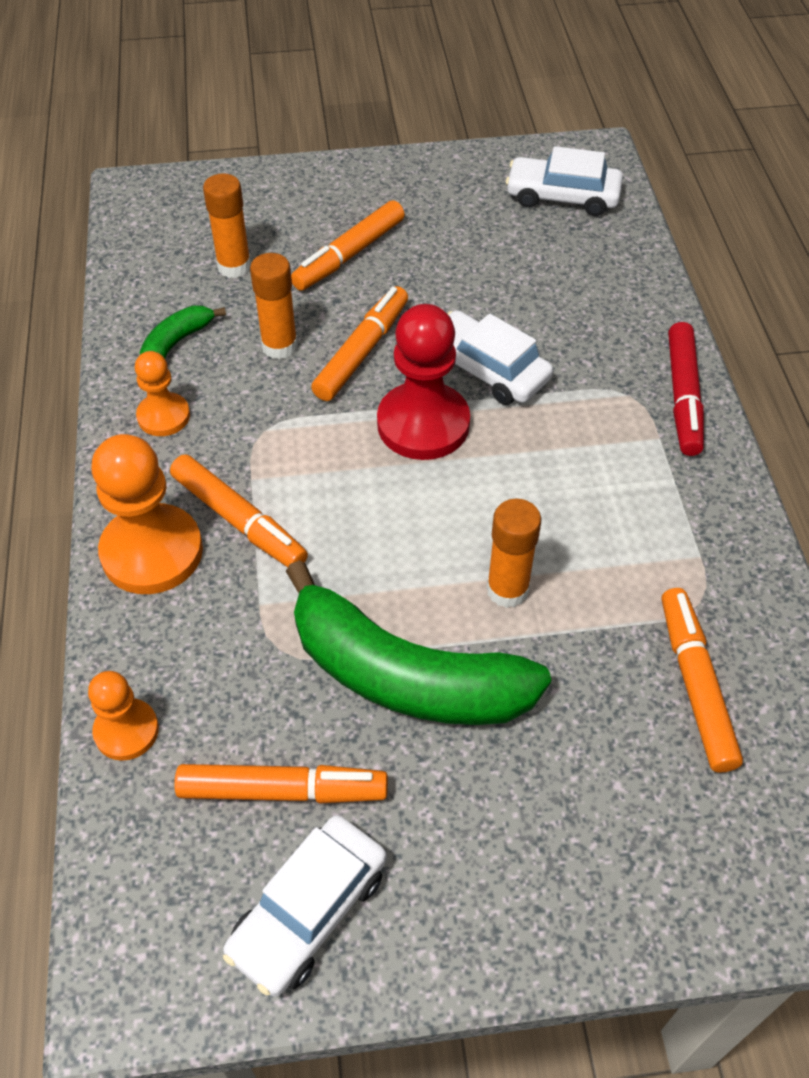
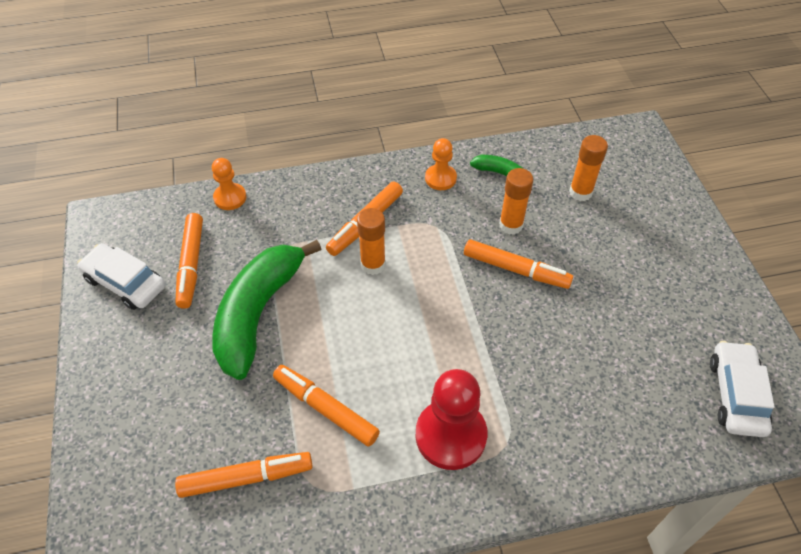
camera: 85 degrees right, 0 degrees up
(152, 552) = (340, 189): orange pawn -> none
(349, 255) = (612, 253): orange marker -> orange marker (325, 409)
(423, 424) = (455, 309): red pawn -> red pawn (450, 435)
(487, 369) = (514, 345): white car -> none
(507, 590) = (320, 364): orange glue stick -> orange glue stick (373, 265)
(683, 396) = (512, 484): red marker -> none

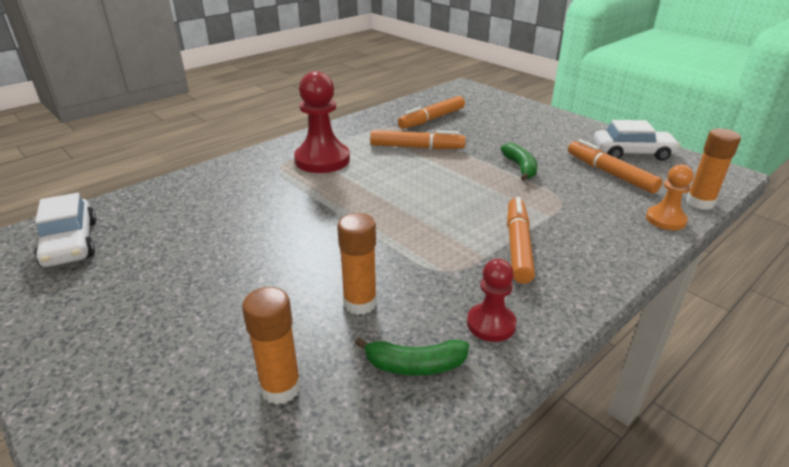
camera: 150 degrees right, 20 degrees down
(258, 313) = (520, 167): green banana -> green banana, size x0.46
(373, 265) = (472, 219): orange glue stick -> orange glue stick (699, 203)
(440, 178) = (491, 324): orange pawn -> red pawn
(516, 270) = (328, 263): orange marker -> none

